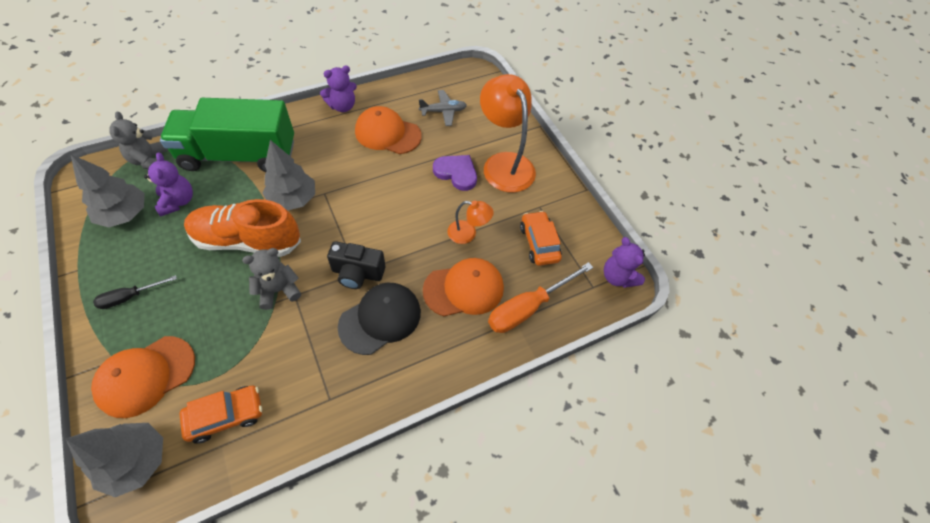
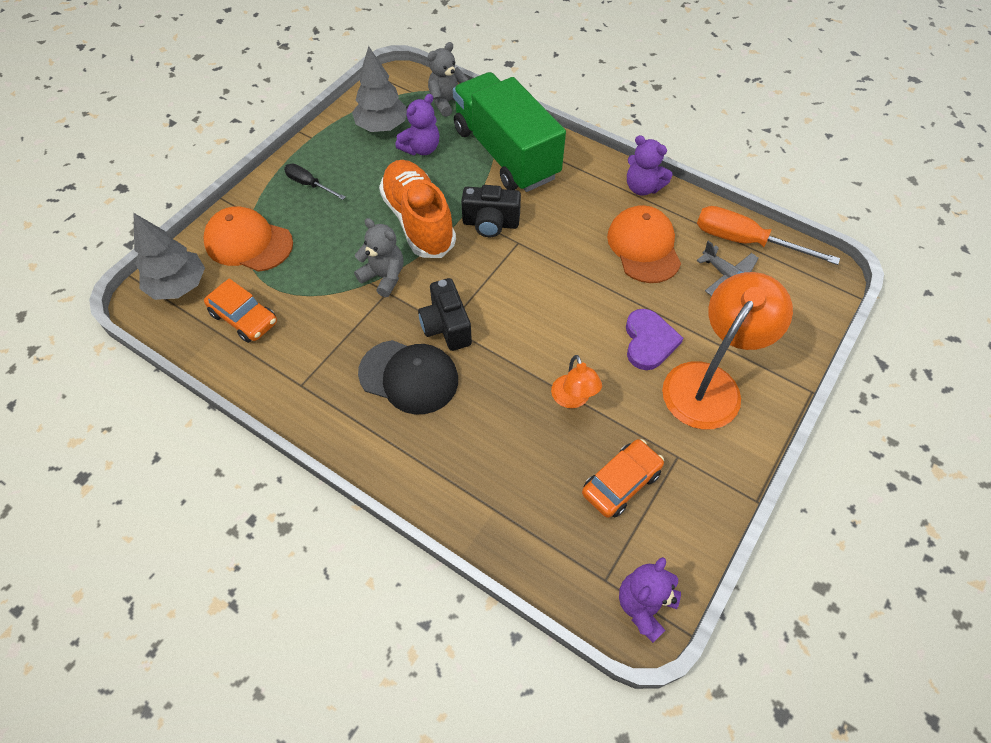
camera: 65 degrees right, 0 degrees up
(293, 199) = (490, 224): grey tree -> black camera
(464, 289) = (497, 434): orange cap -> none
(528, 307) = (521, 515): orange screwdriver -> orange screwdriver (745, 241)

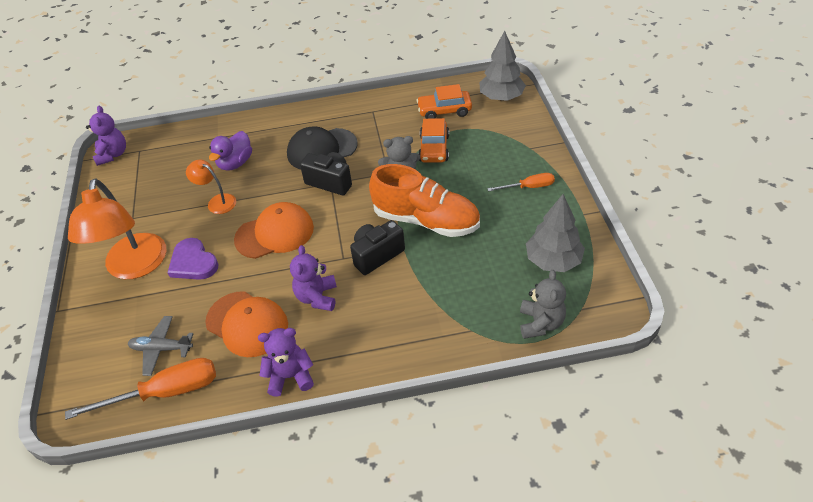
camera: 140 degrees right, 10 degrees down
(248, 243) = (504, 136): orange cap -> orange cap (275, 233)
(309, 184) = (529, 187): black screwdriver -> orange screwdriver
(421, 148) = (499, 268): purple teddy bear -> purple teddy bear (317, 297)
(505, 153) = (433, 316): green truck -> none
(510, 441) = (235, 163): none -> purple duck
(621, 483) = (158, 186): orange car -> orange car (434, 148)

